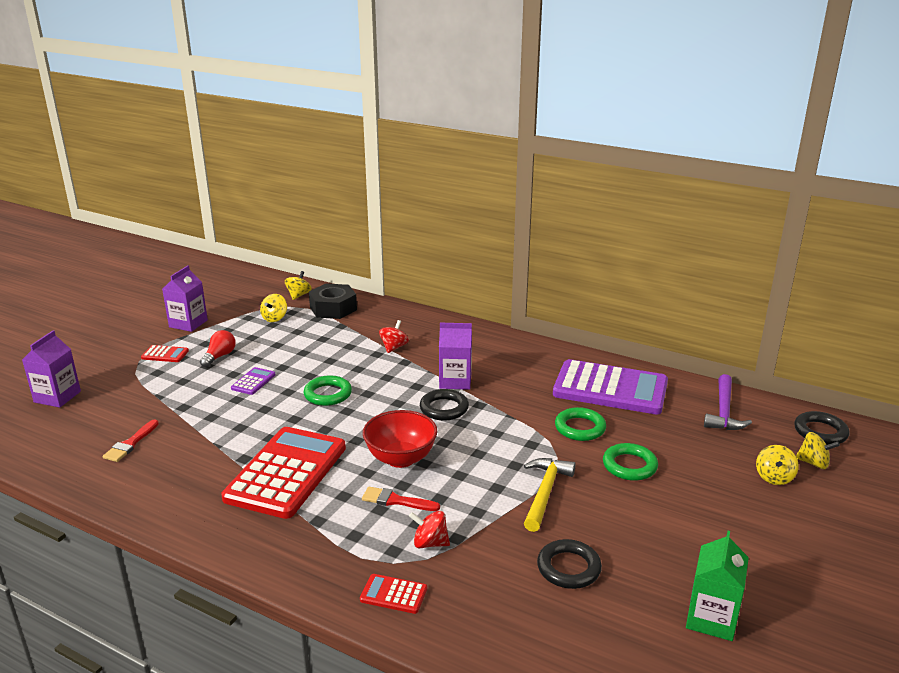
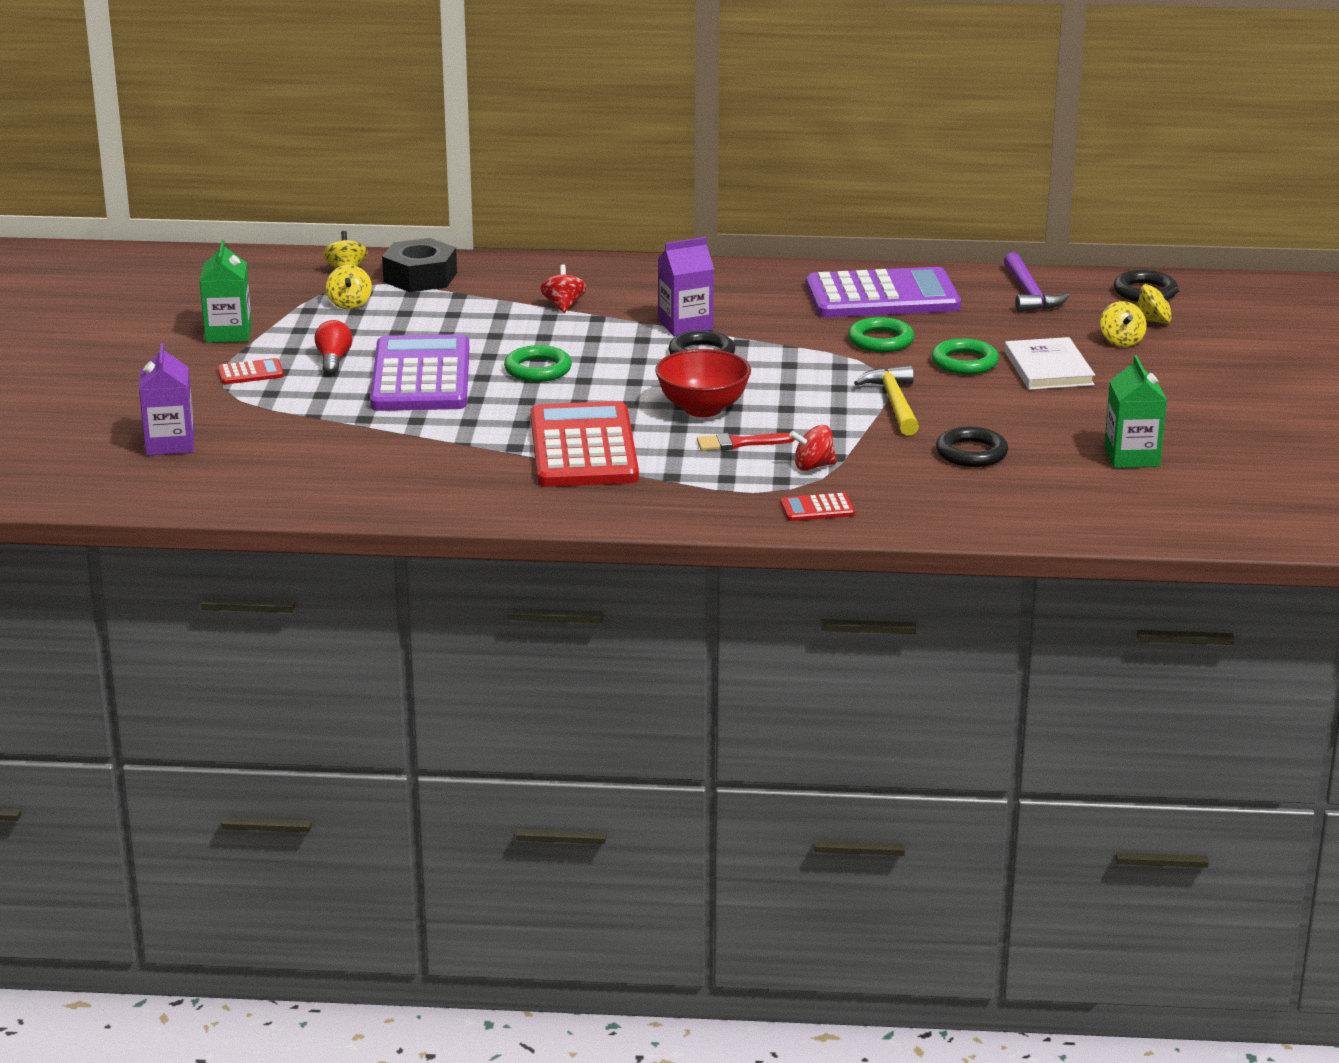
camera: 25 degrees left, 0 degrees up
(130, 443) = (349, 464): red brush -> none
(188, 323) = (228, 333): purple carton -> green carton
(253, 381) = (420, 376): purple calculator -> purple calculator, size x2.46
(695, 490) = (1048, 368): none -> white book

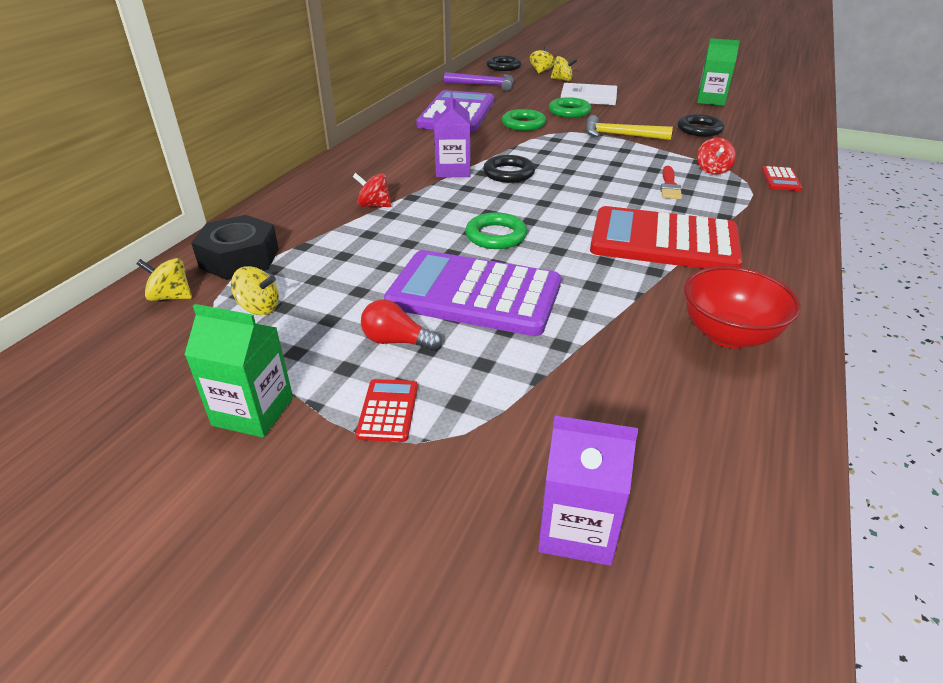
camera: 70 degrees left, 10 degrees up
(702, 409) = (605, 187): red bowl -> red bowl (728, 335)

